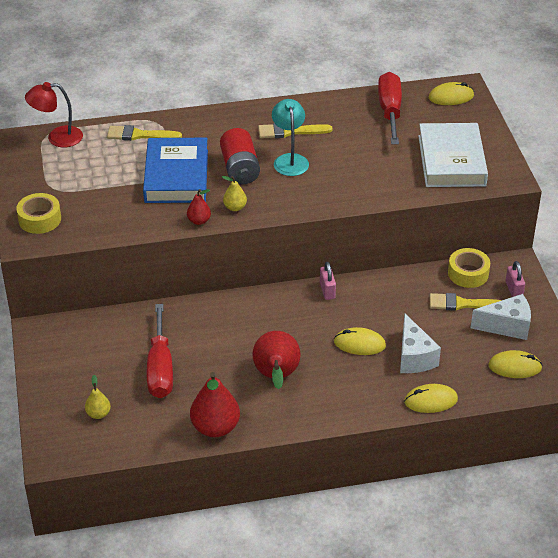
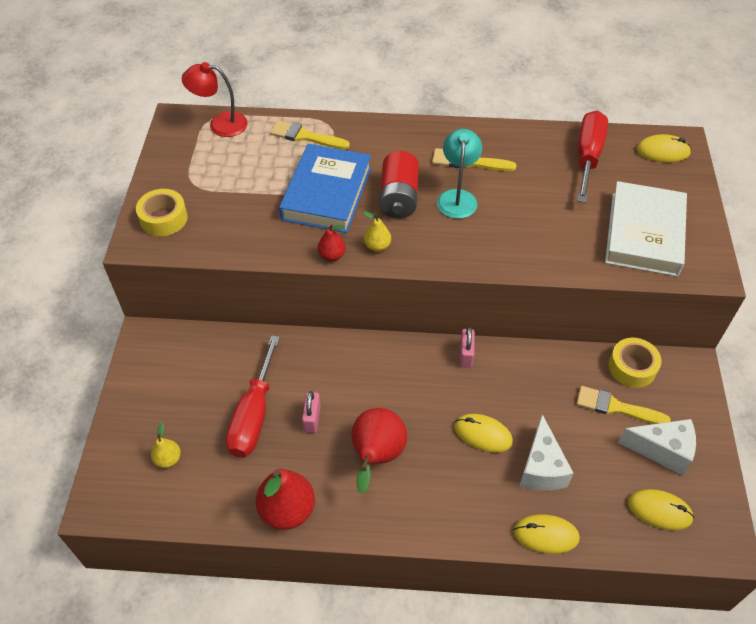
camera: 15 degrees right, 10 degrees up
(514, 290) = (681, 401): pink padlock -> pink padlock (312, 418)

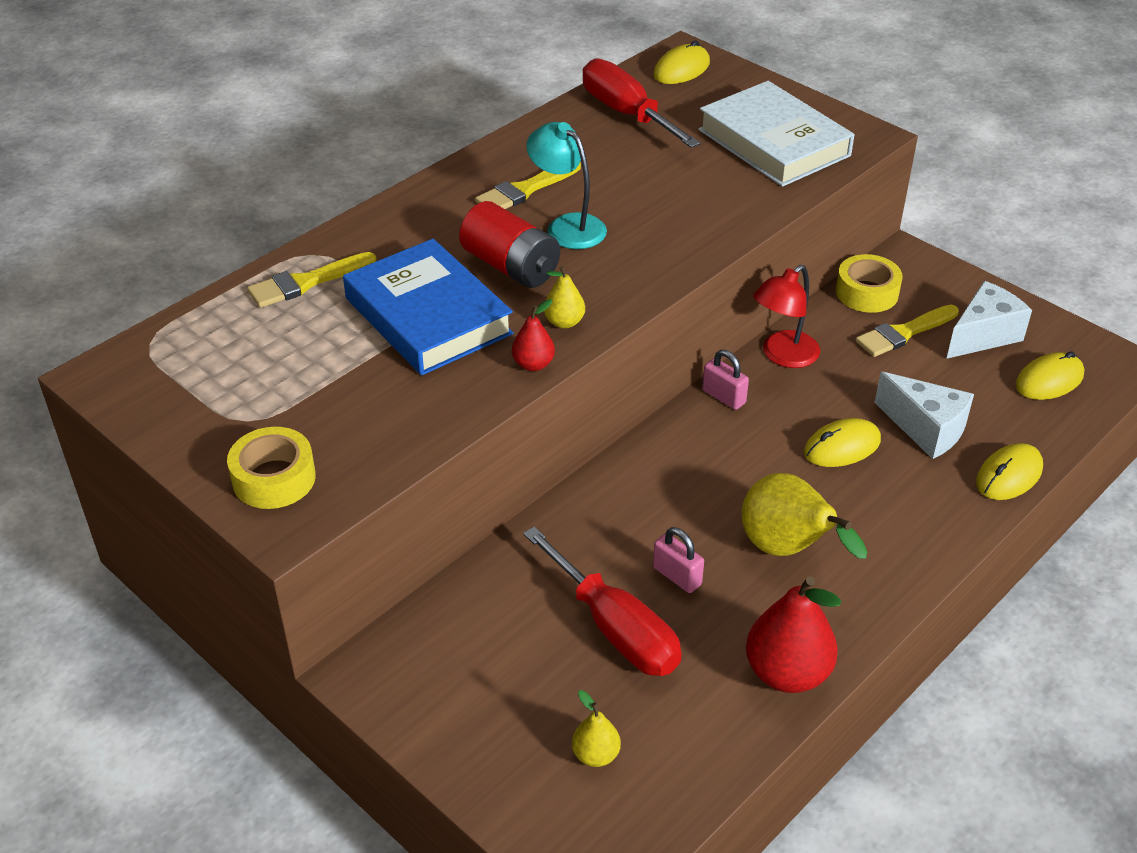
camera: 50 degrees left, 10 degrees down
(220, 124) = (173, 341): red lamp -> red lamp (783, 356)
(376, 457) = (787, 550): red pear -> yellow pear

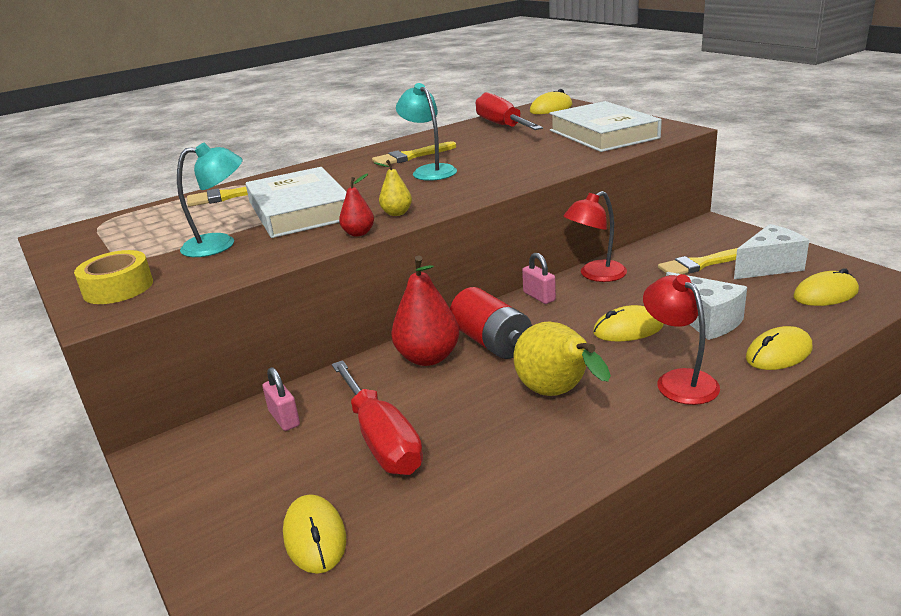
camera: 15 degrees right, 15 degrees down
(357, 389) = (220, 244): none -> turquoise lamp
(428, 316) = (299, 210): blue book -> white book
(511, 266) = (376, 188): red battery -> red battery (491, 342)
(595, 755) = (315, 537): yellow pear -> yellow mouse
(677, 576) = (452, 406): pink padlock -> pink padlock (284, 418)
(787, 673) = (524, 486): red pear -> red pear (428, 357)
(866, 293) = (675, 242): yellow tape -> none
(912, 521) = (679, 380): none -> red lamp

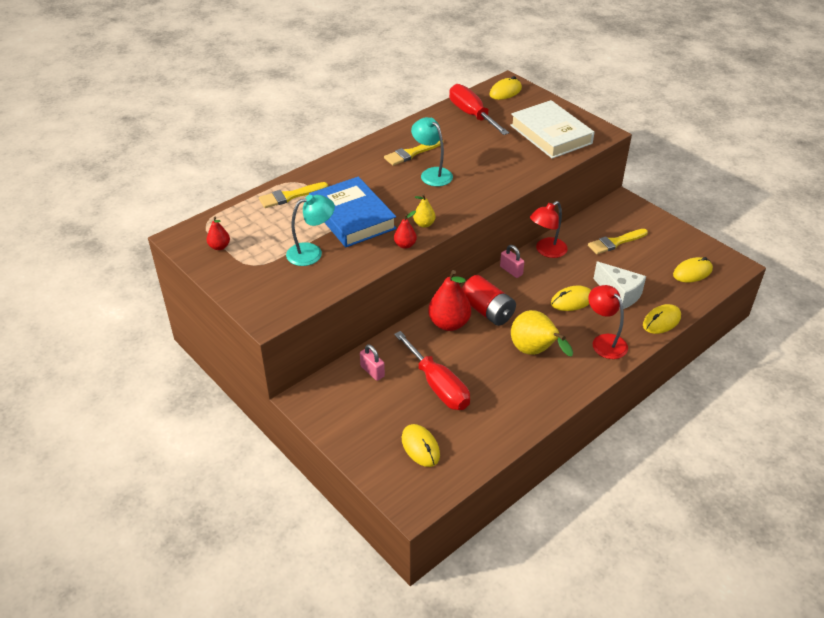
camera: 10 degrees left, 15 degrees up
(100, 242) = (219, 247): none -> red pear
(118, 288) = (264, 295): yellow tape -> none
(299, 210) = (352, 217): white book -> blue book
(769, 267) = (659, 246): white cheese -> none

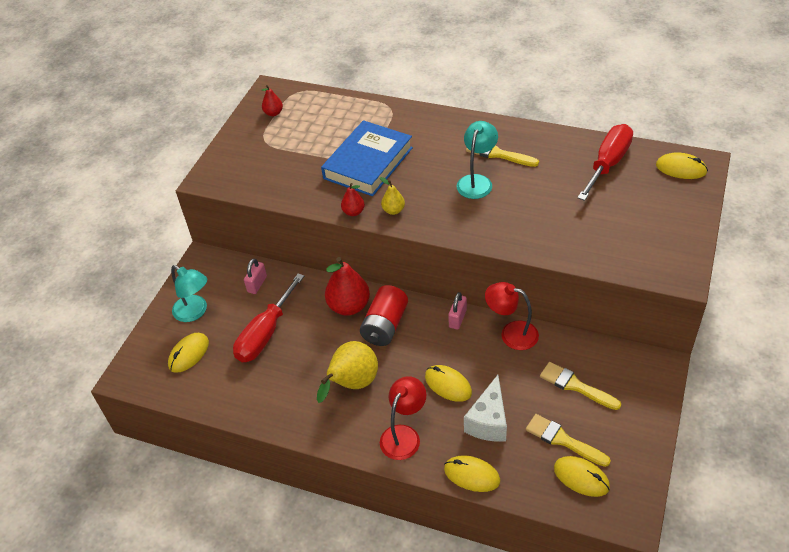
camera: 65 degrees right, 5 degrees up
(290, 196) = (367, 115): yellow brush -> yellow brush (563, 440)
(311, 252) = (302, 163): turquoise lamp -> turquoise lamp (195, 312)
(551, 134) = (632, 235): white book -> none

